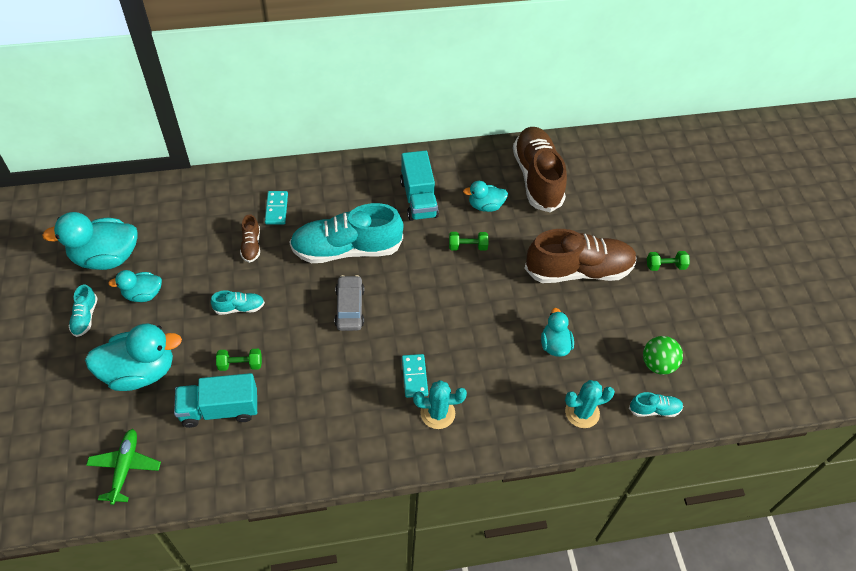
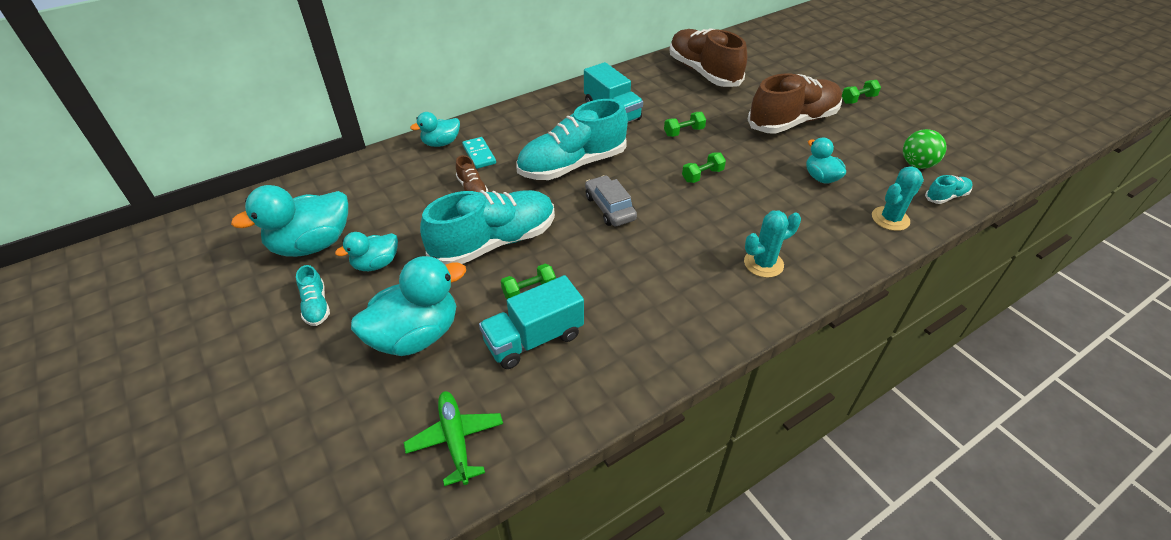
camera: 20 degrees left, 10 degrees down
(239, 308) = (494, 242): turquoise shoe -> turquoise shoe, size x2.30
(414, 376) = (716, 242): turquoise domino -> none
(450, 302) = (702, 175): none -> green dumbbell
(485, 206) = (675, 101): turquoise duck -> turquoise duck (441, 143)

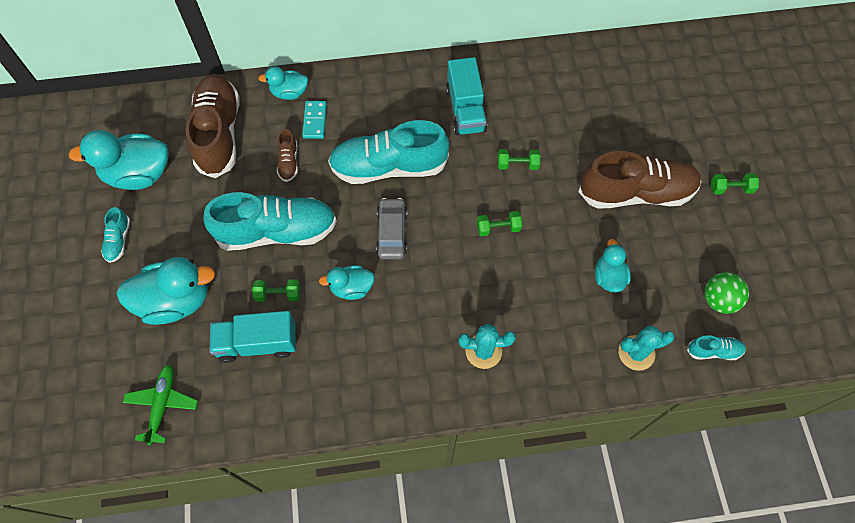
camera: 25 degrees right, 20 degrees up
(376, 264) = (177, 216): turquoise duck -> turquoise duck (351, 288)
(703, 72) = (593, 86): brown shoe -> brown shoe (219, 133)

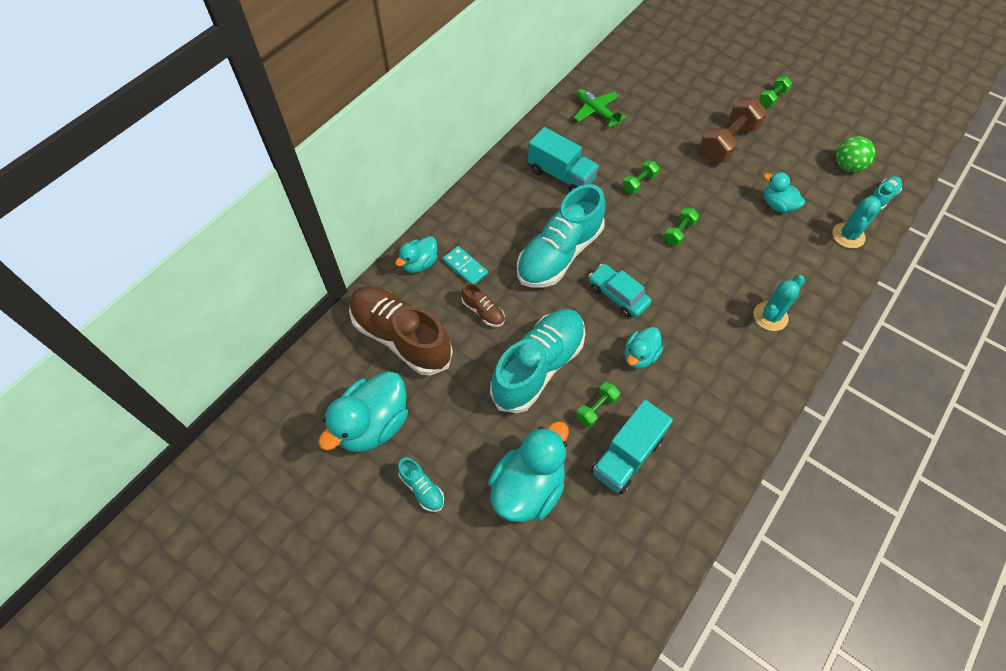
camera: 45 degrees left, 5 degrees down
(162, 404) = (617, 571): green plane -> green plane (596, 111)
(392, 233) = (618, 295): grey car -> turquoise car
(636, 193) = (728, 142): brown shoe -> brown dumbbell

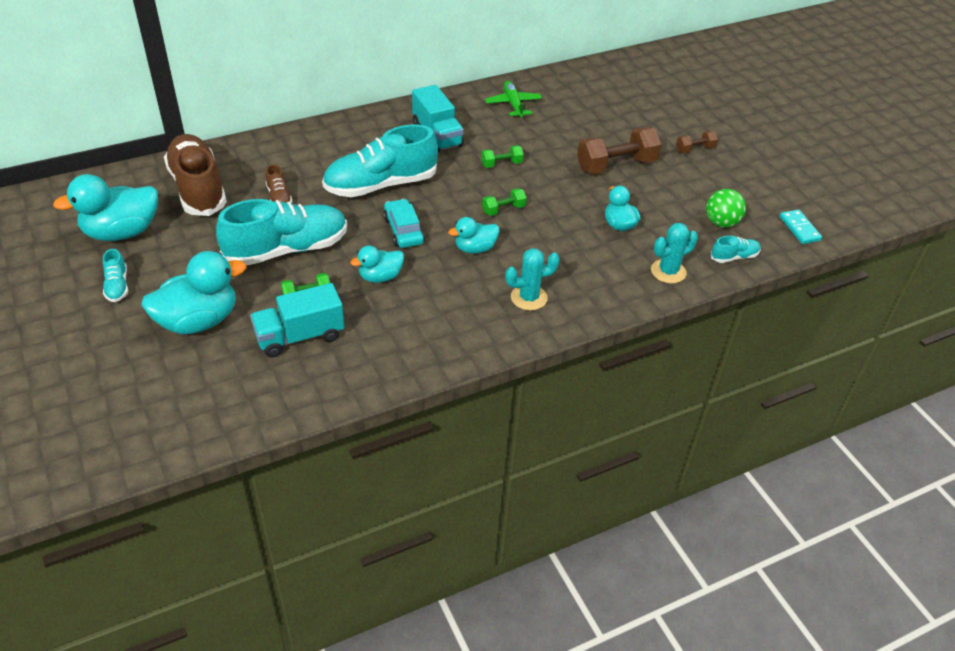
camera: 25 degrees right, 15 degrees down
(419, 263) = (260, 149): turquoise duck -> turquoise duck (475, 248)
(465, 267) = (294, 165): turquoise domino -> turquoise domino (799, 228)
(772, 98) = (694, 149): green dumbbell -> brown dumbbell

